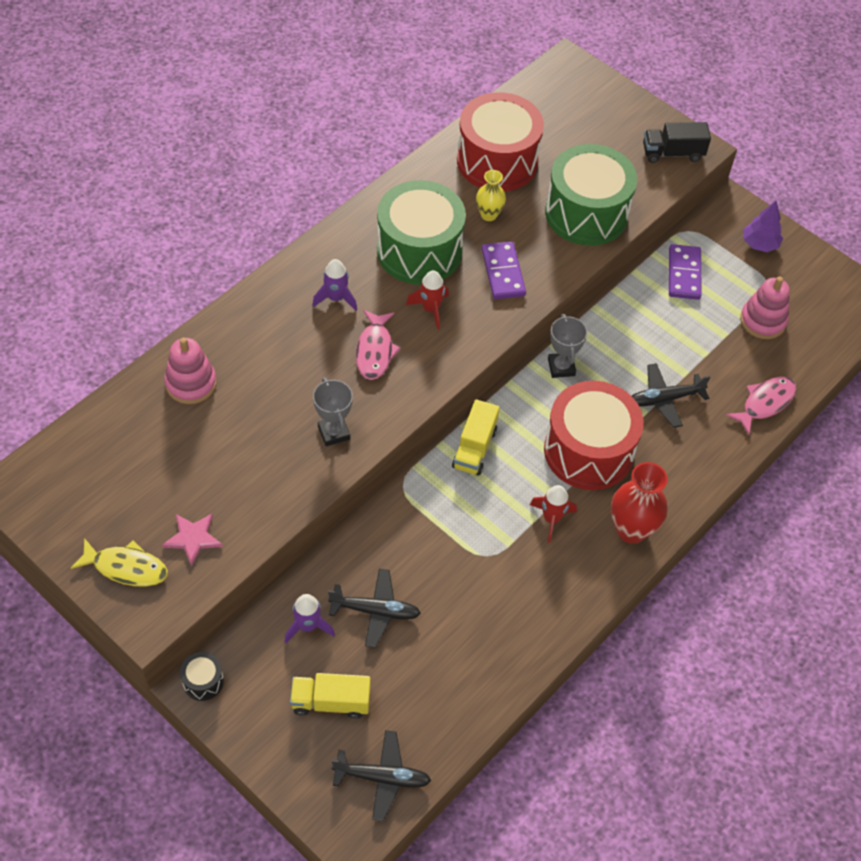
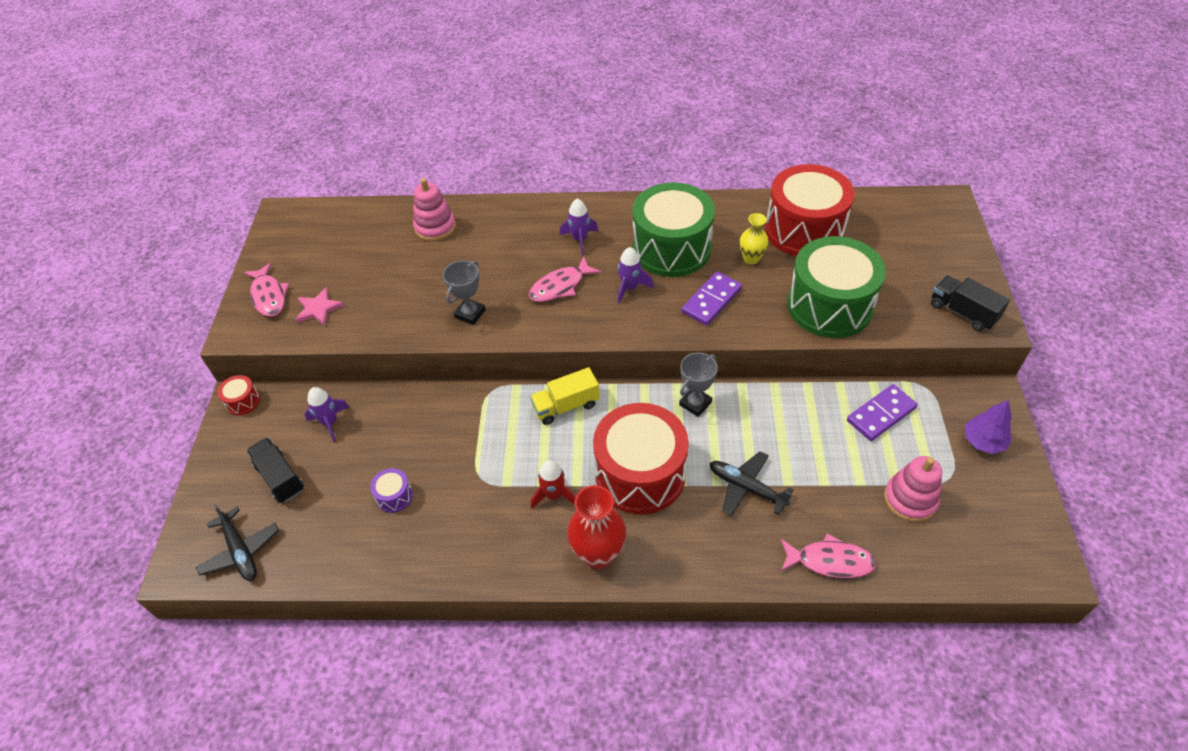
camera: 55 degrees right, 5 degrees down
(126, 567) = (269, 296): yellow fish -> pink fish
(203, 681) = (243, 401): black drum -> red drum
(331, 702) = (280, 477): yellow truck -> black truck
(375, 611) = (374, 449): black plane -> none
(430, 309) = (630, 288): red rocket -> purple rocket
(441, 628) = (394, 496): none -> purple drum

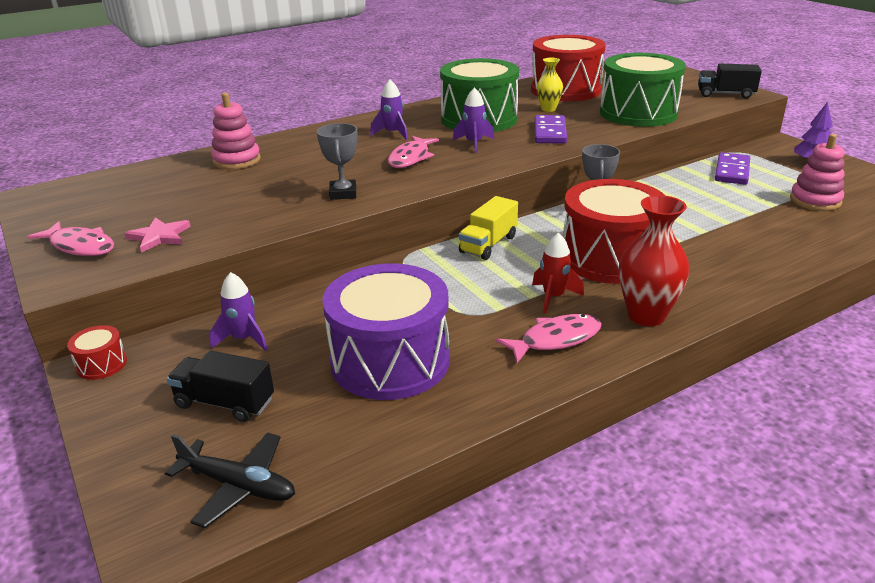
camera: 35 degrees left, 20 degrees down
(394, 496) = (390, 361): purple drum -> purple drum, size x2.48
(746, 487) = (701, 235): black plane -> none
(830, 561) = (818, 248): pink fish -> pink fish (555, 340)

